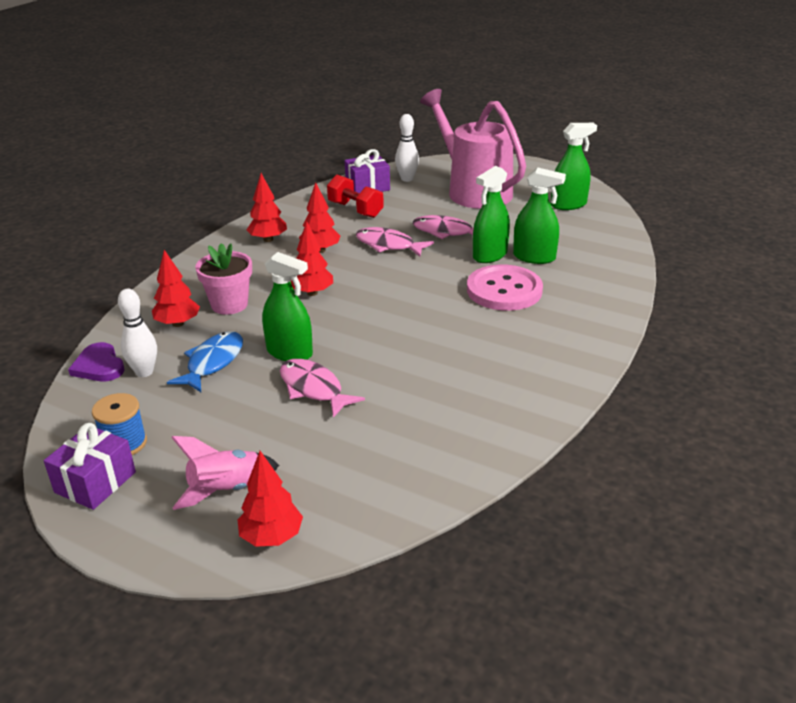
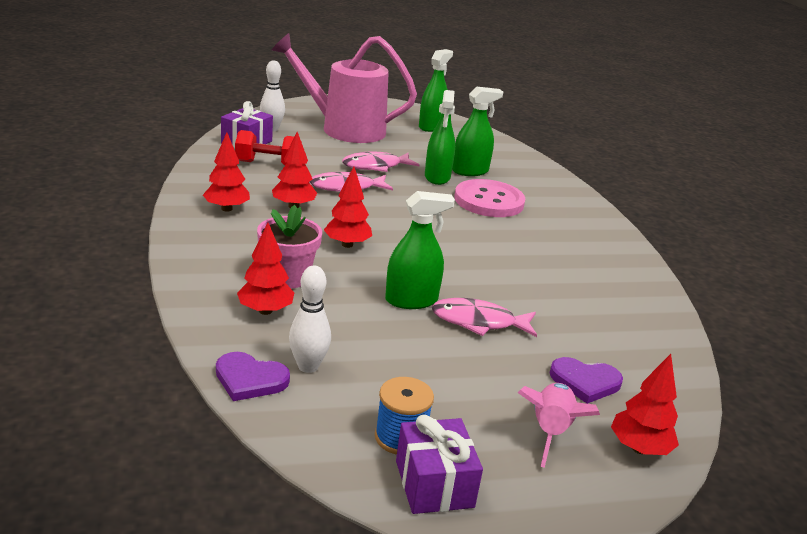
camera: 45 degrees left, 5 degrees down
(212, 362) = (359, 333): blue fish -> none
(318, 470) = (585, 382): none -> purple heart

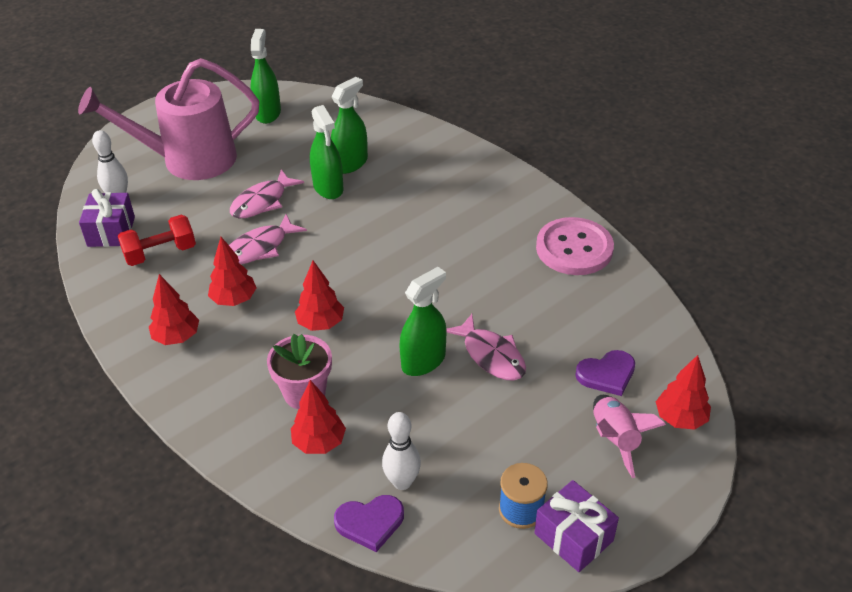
camera: 25 degrees left, 15 degrees up
(478, 322) = (491, 355): pink fish -> pink fish turned 105 degrees counterclockwise
(489, 201) = (395, 197): pink button -> pink button (574, 248)

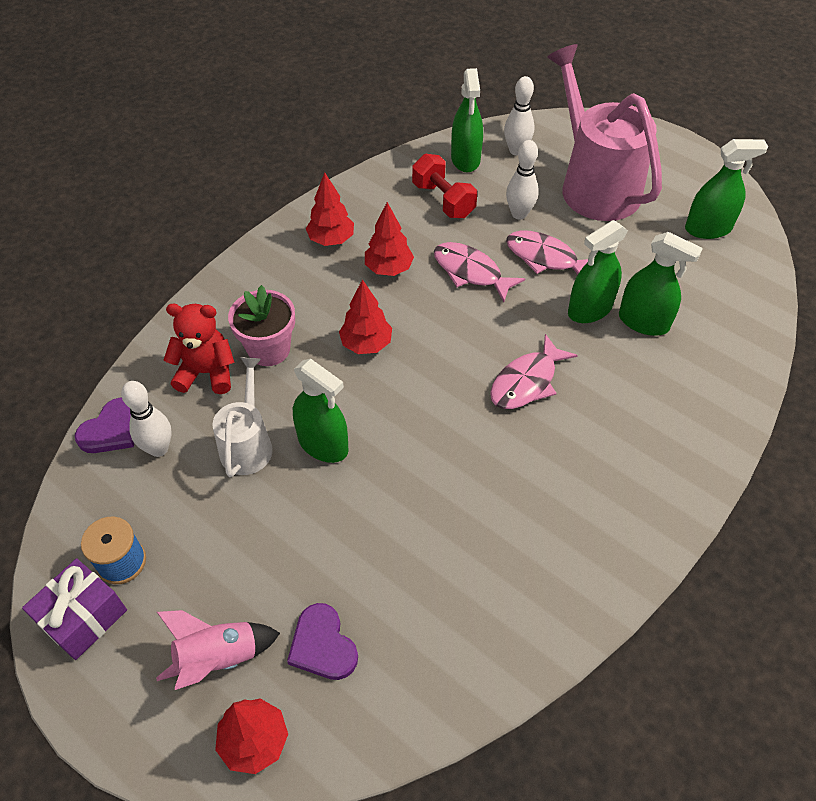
camera: 80 degrees right, 10 degrees up
(111, 231) = (465, 159): purple gift -> green spray bottle
(202, 209) = (519, 214): none -> white bowling pin
(319, 443) = (207, 373): red tree -> red teddy bear
(370, 523) = (111, 430): purple heart -> purple heart turned 120 degrees counterclockwise
(411, 413) = (248, 444): none -> white watering can
(491, 355) = (340, 510): pink fish -> pink fish (526, 382)
(574, 248) = (553, 593): pink button -> none

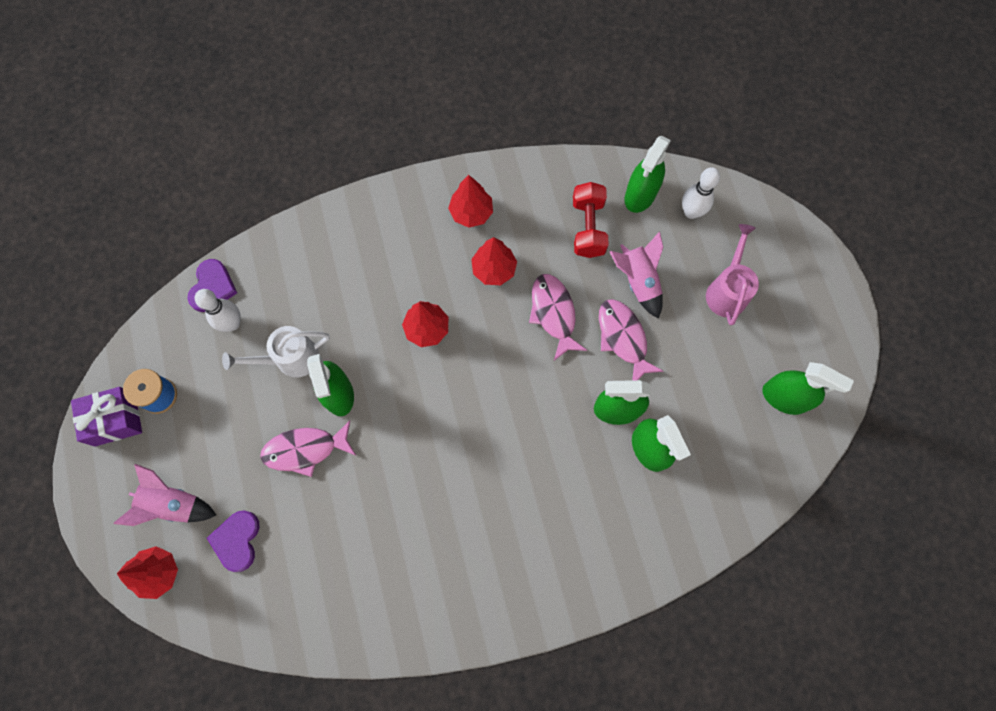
camera: 35 degrees right, 20 degrees up
(111, 430) = (212, 287): purple heart -> purple heart turned 60 degrees counterclockwise
(207, 373) = (302, 280): red teddy bear -> none
(248, 444) = (290, 359): white watering can -> white watering can turned 150 degrees counterclockwise
(269, 349) = (356, 288): pink flower pot -> none
(519, 214) = (638, 281): white bowling pin -> pink rocket
(526, 382) = (516, 440): pink fish -> pink fish (305, 450)
(594, 184) = (727, 290): pink watering can -> pink watering can, size x0.53

